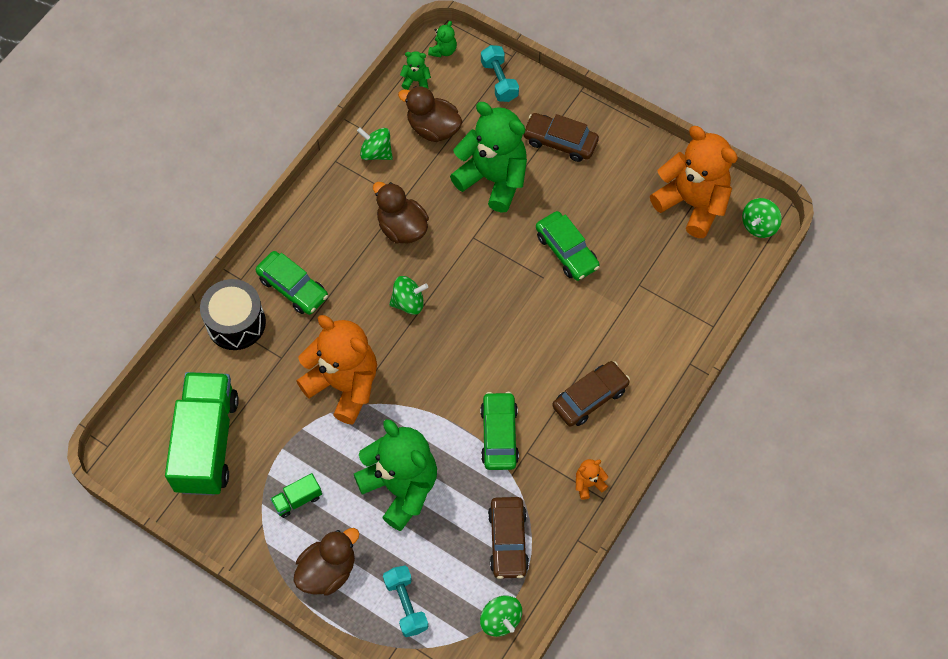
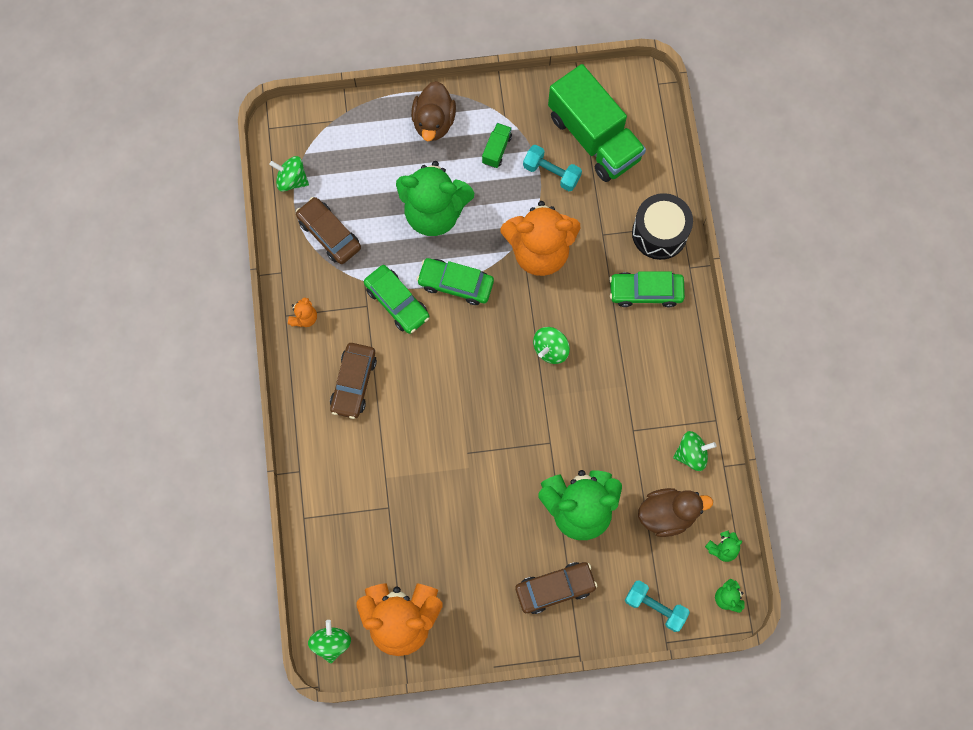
camera: 140 degrees right, 10 degrees up
(402, 227) = (611, 406): brown duck -> none
(406, 604) = (363, 141): turquoise dumbbell -> turquoise dumbbell (551, 173)
(566, 251) = (468, 490): green car -> green car (456, 284)

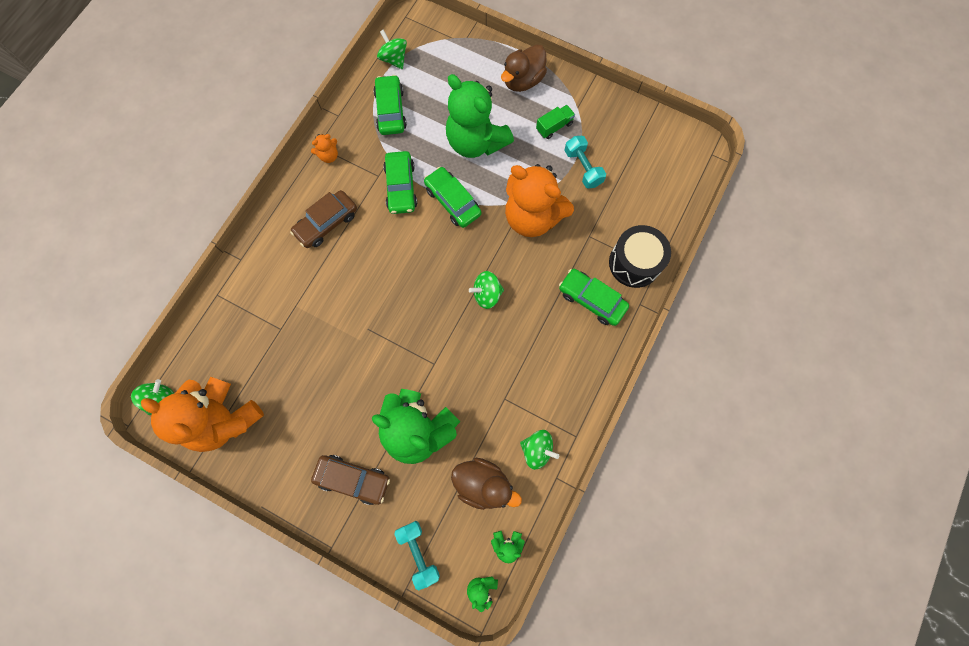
camera: 35 degrees right, 0 degrees up
(329, 234) = (391, 110): brown car -> green car
(594, 137) = (634, 162): green truck -> none

